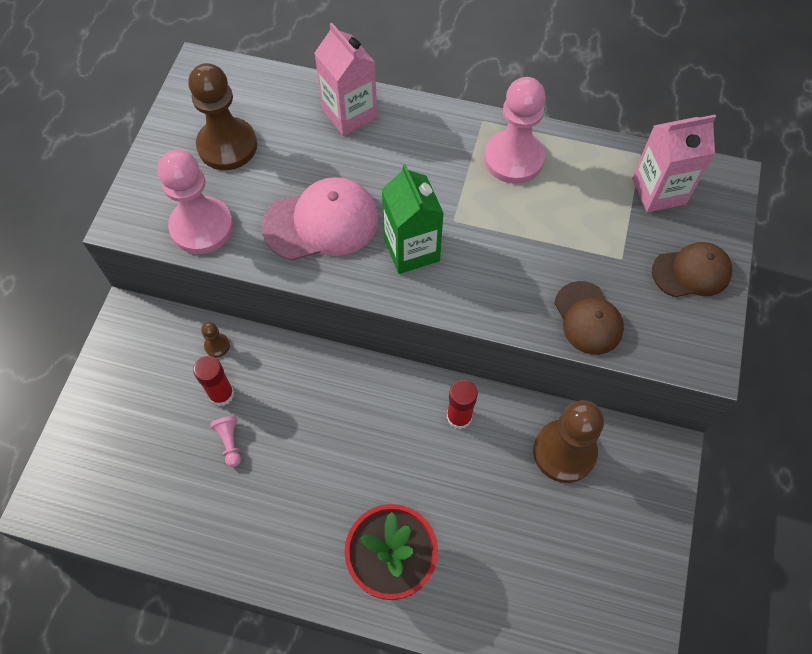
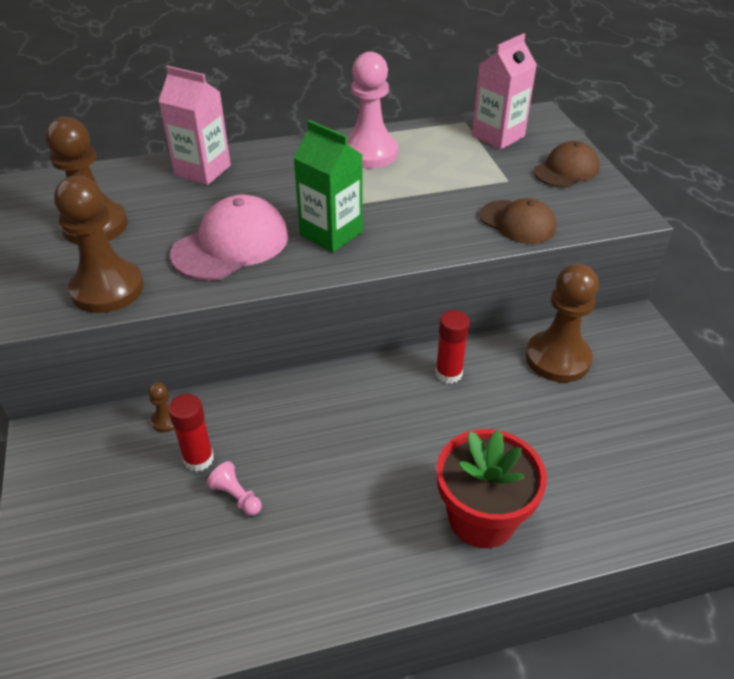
camera: 30 degrees left, 20 degrees down
(202, 227) = (107, 289): pink pawn -> brown pawn

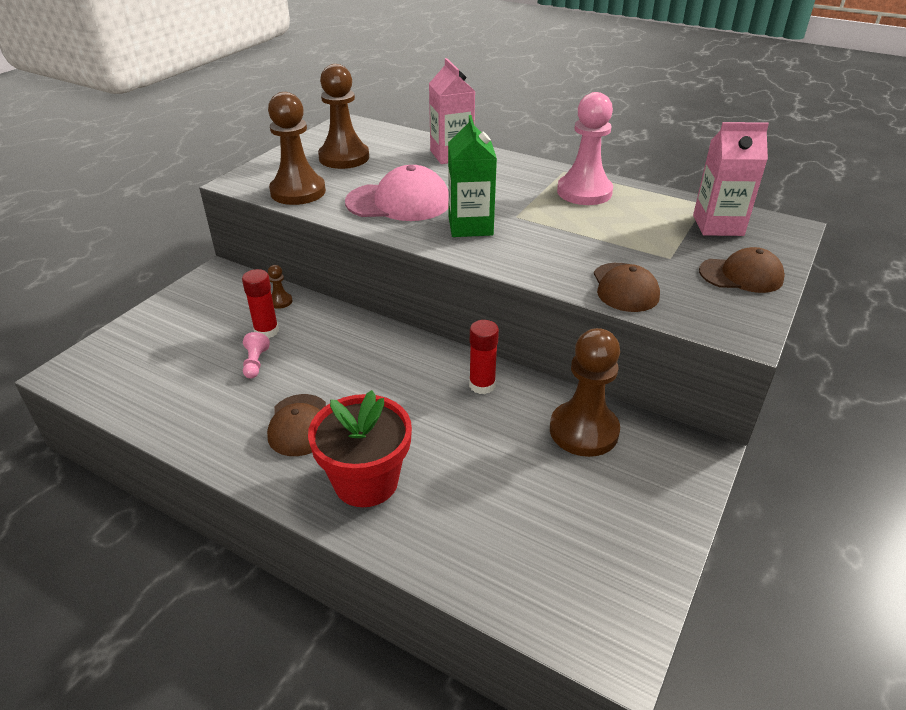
camera: 45 degrees right, 5 degrees down
(363, 518) = (299, 425): none -> brown cap

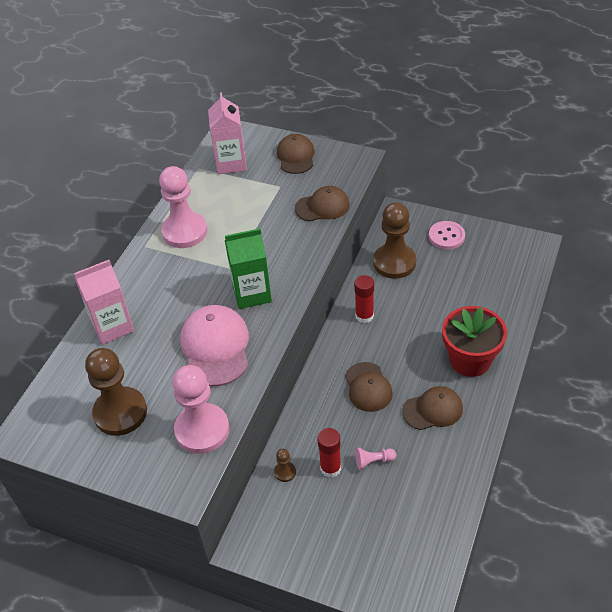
camera: 95 degrees left, 10 degrees up
(298, 192) = (202, 430): brown pawn -> pink pawn
(362, 373) = (368, 387): none -> brown cap
(644, 507) = (446, 236): none -> pink button

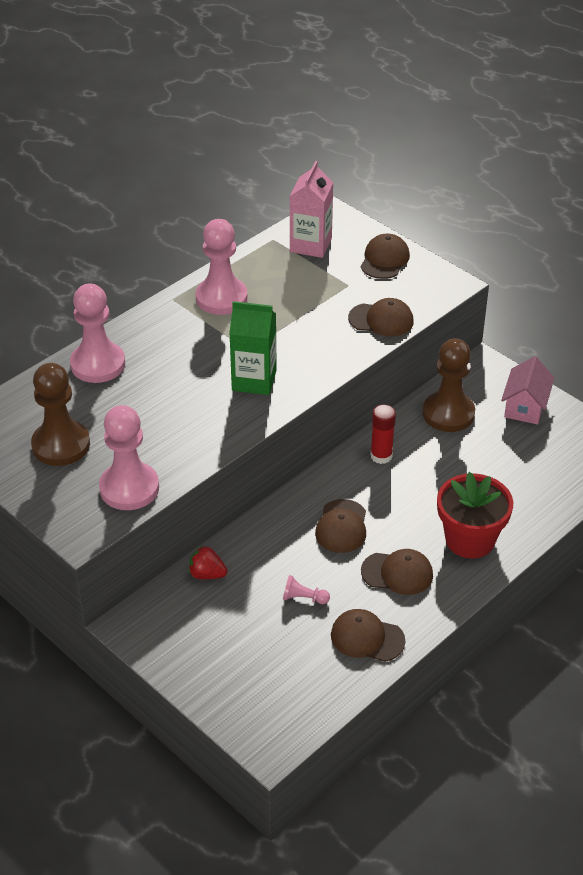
camera: 20 degrees right, 5 degrees down
(112, 326) = (98, 364): pink carton -> pink pawn
(215, 347) = (187, 418): pink cap -> none
(285, 472) = (207, 574): brown pawn -> red strawberry
(330, 468) = (255, 588): red glue stick -> none
(442, 475) = (367, 638): none -> brown cap
(446, 236) = (525, 406): pink button -> pink house

